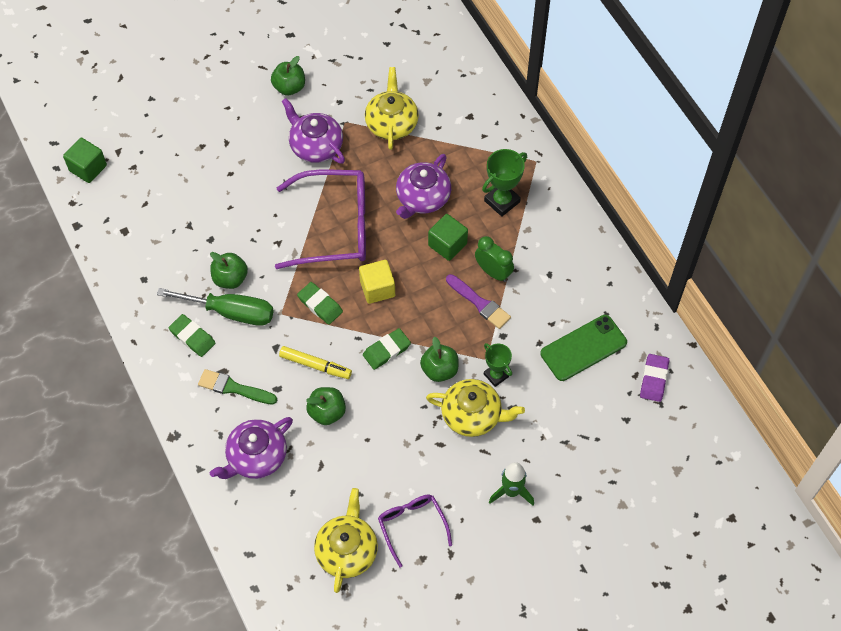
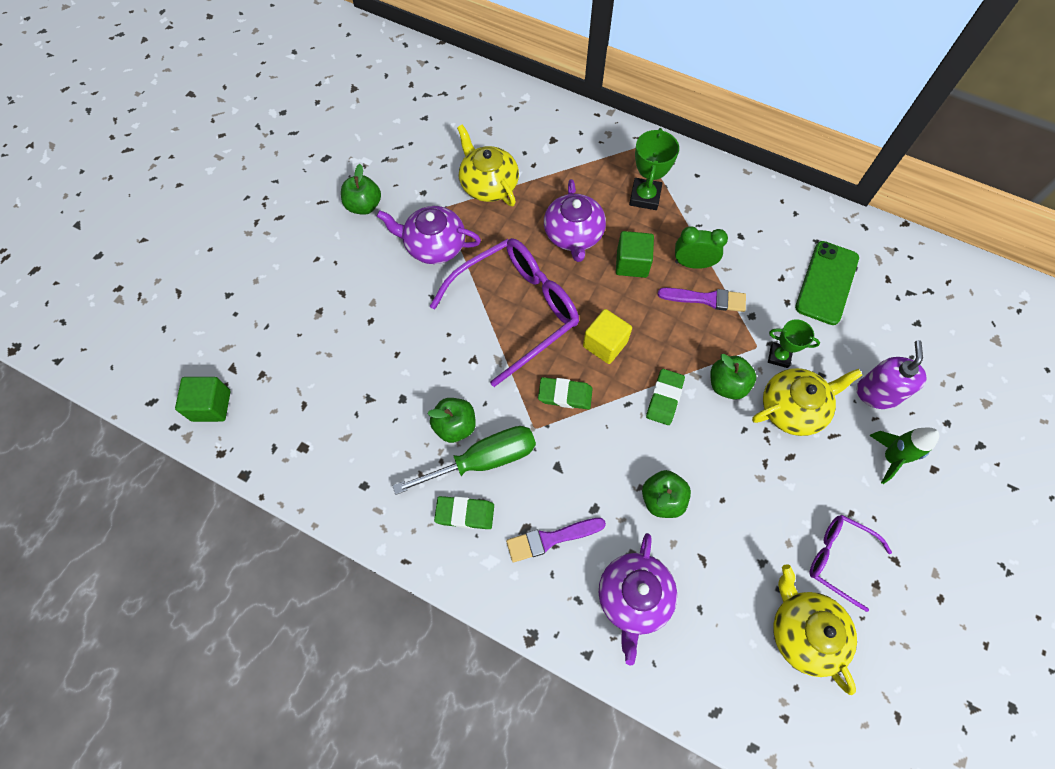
camera: 35 degrees left, 5 degrees up
(234, 388) = (551, 538): green brush -> purple brush
(315, 365) = (611, 458): yellow marker -> none
(545, 445) = (877, 393): none -> purple soap dispenser
(654, 379) = (905, 273): purple eraser -> none

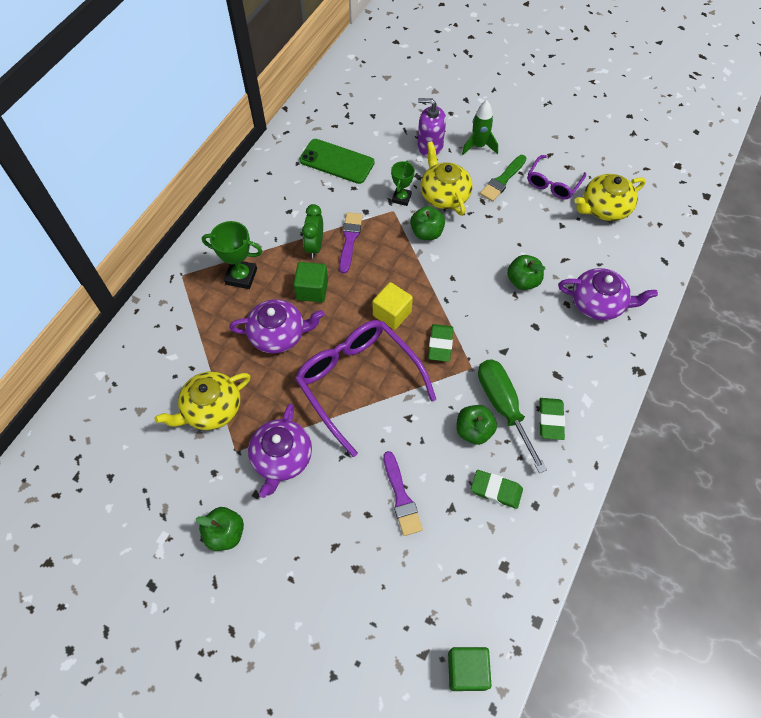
camera: 90 degrees left, 5 degrees down
(551, 538) = (562, 356): purple brush -> purple brush (401, 497)
(664, 398) = (440, 274): green eraser -> green eraser (496, 490)
(832, 487) = (502, 180): none -> green brush

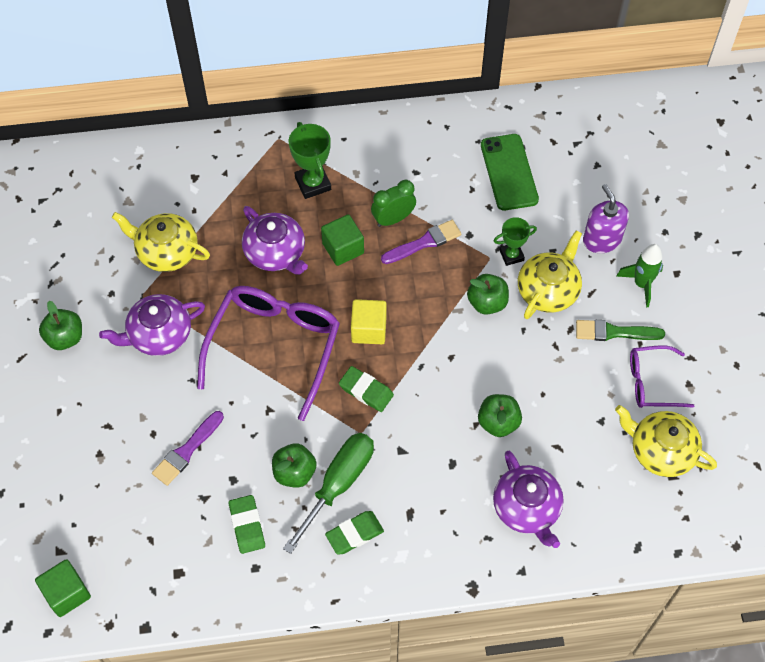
camera: 55 degrees right, 0 degrees up
(440, 344) = (366, 391): green eraser -> green eraser turned 60 degrees clockwise

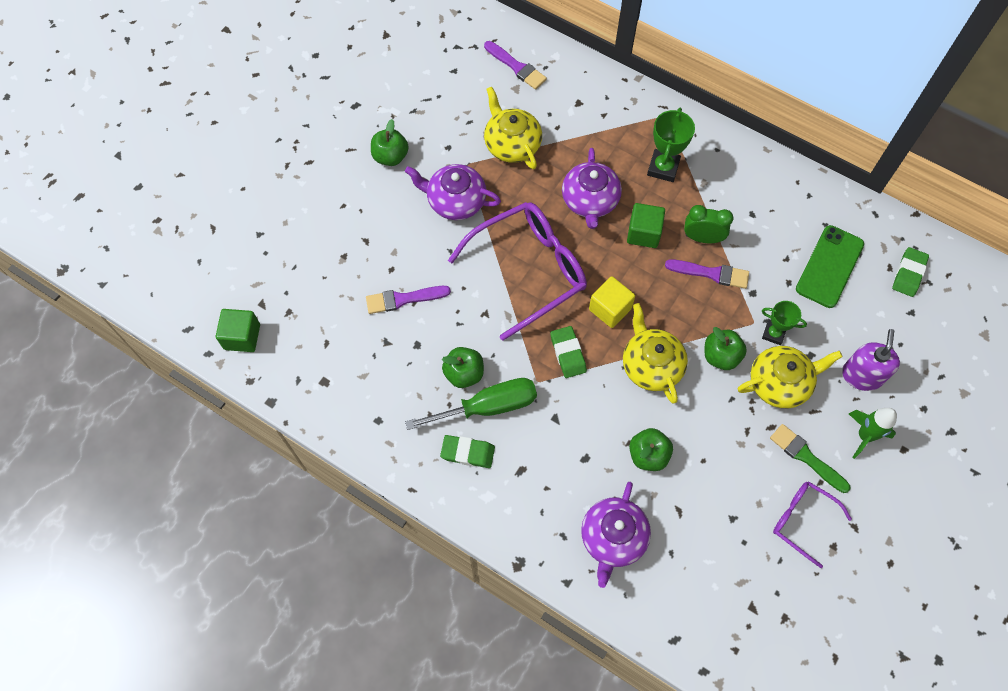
camera: 40 degrees right, 5 degrees up
(112, 182) = (516, 67): none -> purple brush
(247, 525) = (398, 385): green eraser -> green eraser (908, 274)
(661, 450) = (762, 580): yellow teapot -> yellow teapot (651, 365)

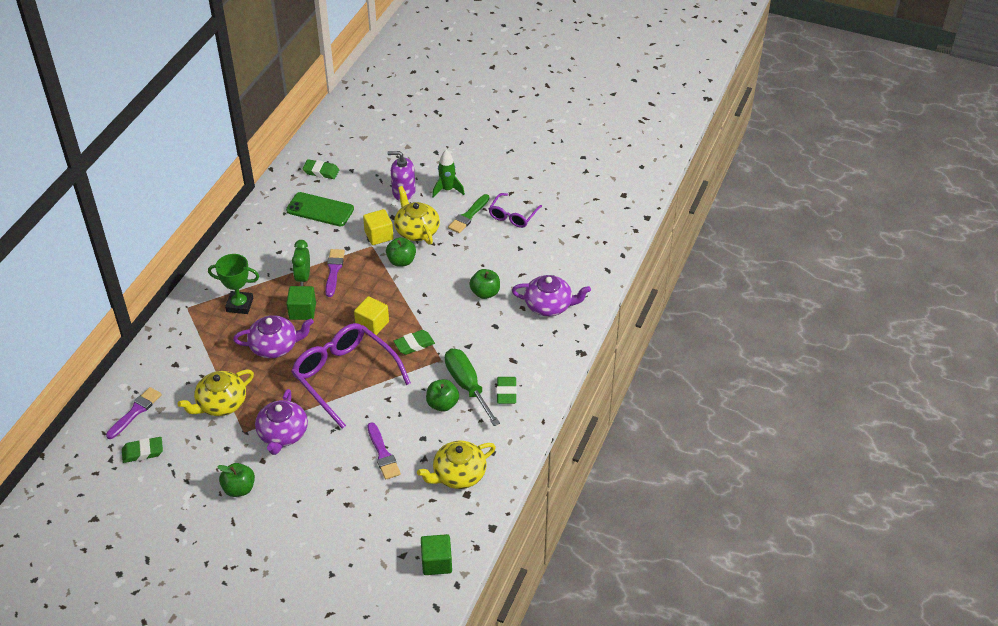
camera: 100 degrees left, 20 degrees down
(460, 73) = (143, 452): none -> green eraser
(651, 365) = (415, 297): yellow teapot -> yellow teapot (458, 474)
(773, 334) = (379, 235): green trophy -> yellow cube

